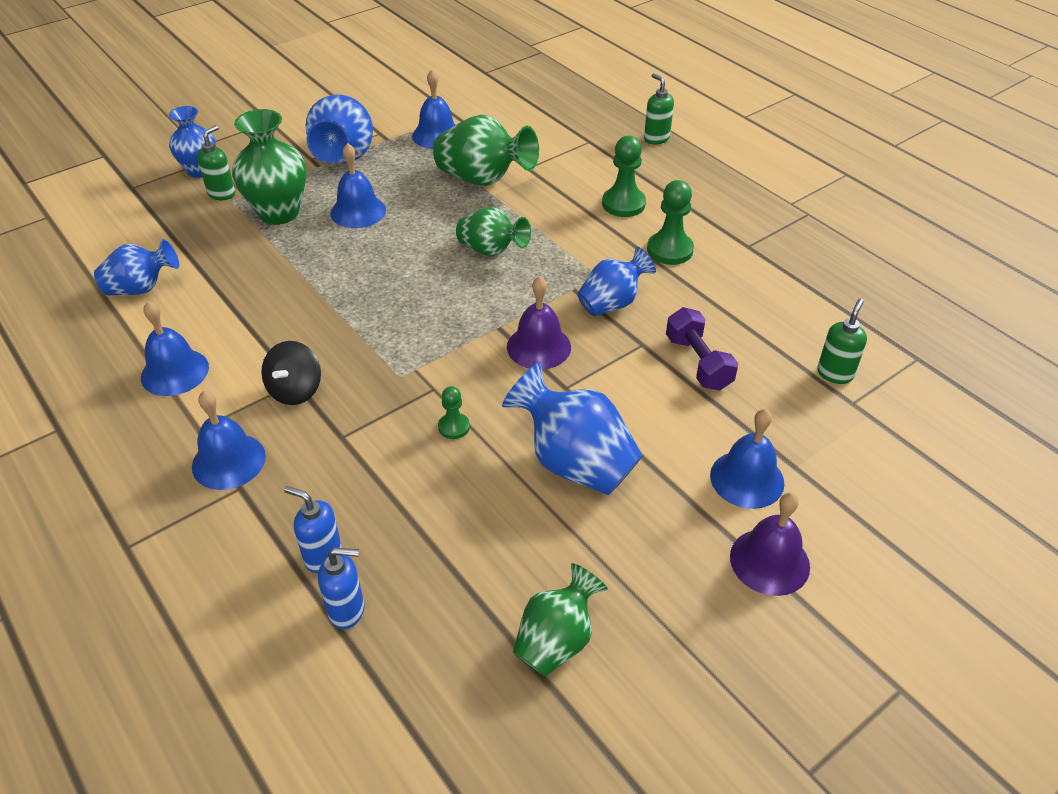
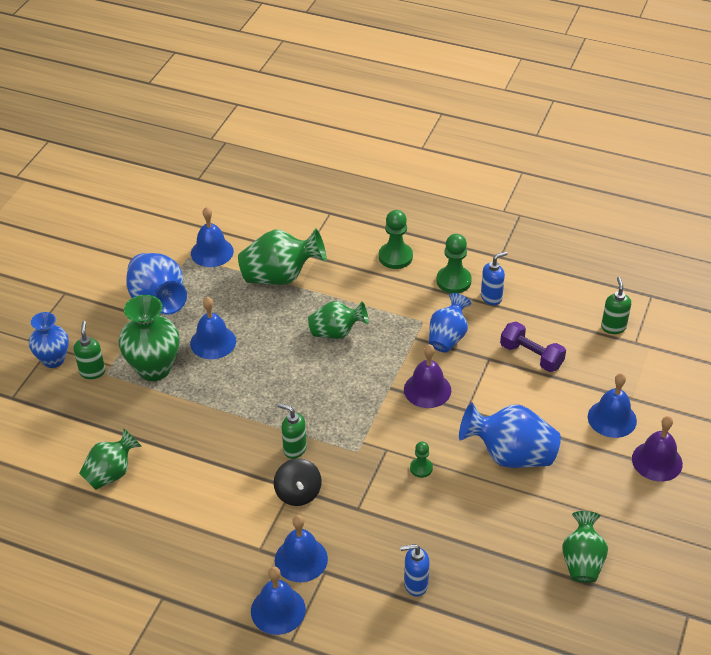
camera: 30 degrees left, 0 degrees up
(141, 288) = (111, 473): blue vase -> green vase
(175, 372) = (202, 520): blue bell -> blue bell (278, 610)
(347, 610) = (457, 606): blue soap dispenser -> blue soap dispenser (491, 297)
(656, 138) = (375, 192): green soap dispenser -> green soap dispenser (294, 449)

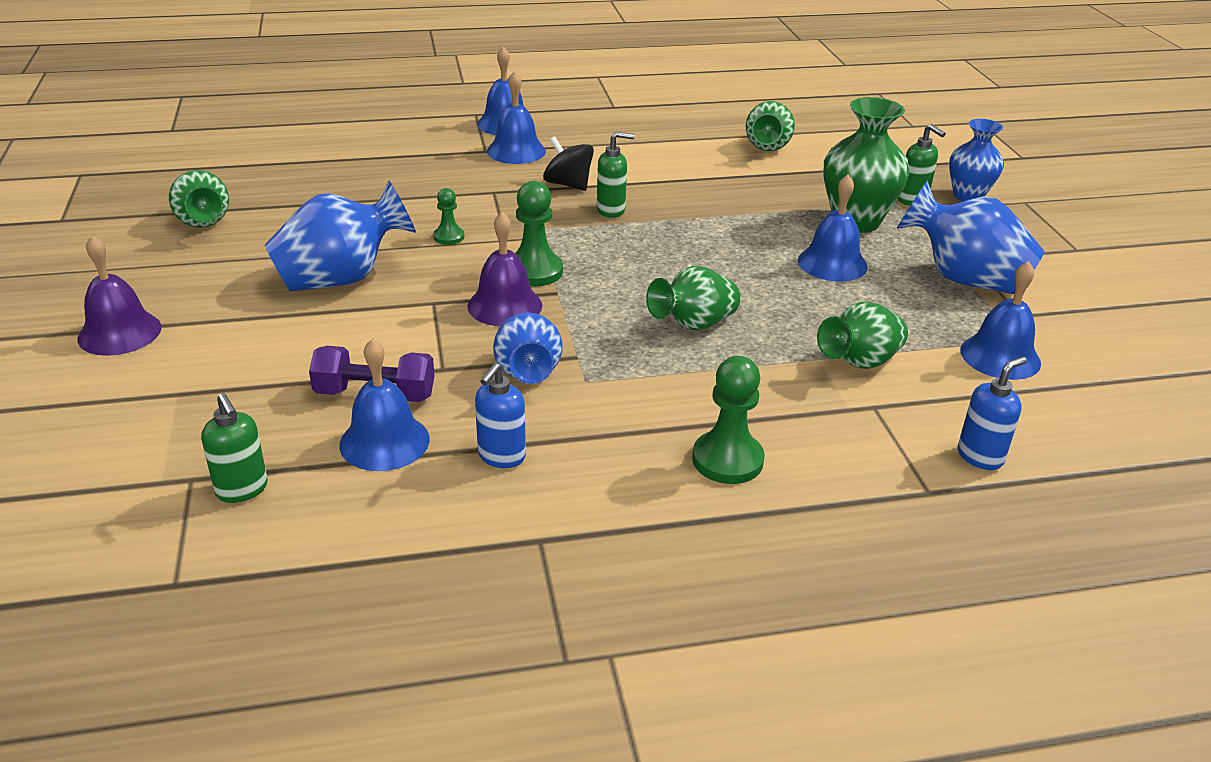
camera: 145 degrees right, 10 degrees down
(281, 277) = (860, 362): green vase -> green vase, size x0.66
(415, 584) = (386, 165): blue soap dispenser -> blue soap dispenser (980, 457)
(453, 281) = (589, 459): green pawn -> green pawn (534, 271)
(612, 418) = (205, 358): blue bell -> blue bell (384, 441)

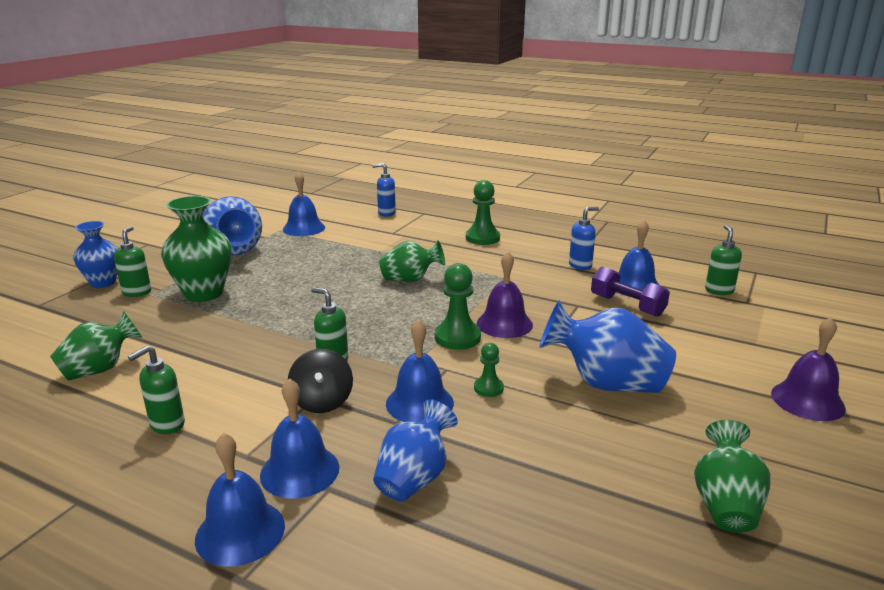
camera: 140 degrees left, 10 degrees down
(528, 374) = (532, 288): blue vase -> blue vase (414, 477)
(644, 141) = (167, 425): none -> green soap dispenser
(832, 263) = (276, 279): blue bell -> blue bell (419, 403)
(860, 362) = (364, 244): green vase -> none

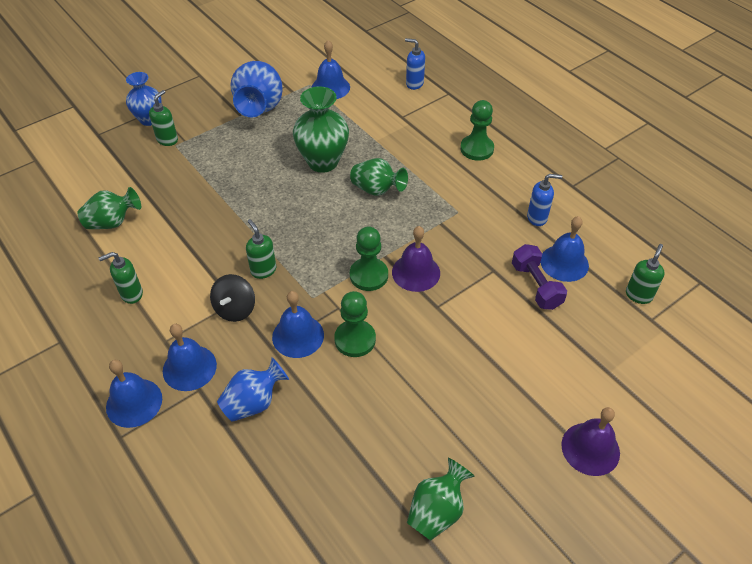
camera: 25 degrees right, 25 degrees up
(204, 293) = (212, 157): green vase -> green vase (323, 162)
(488, 388) = (355, 339): green pawn -> green pawn, size x1.76
(606, 383) = (445, 368): blue vase -> none

